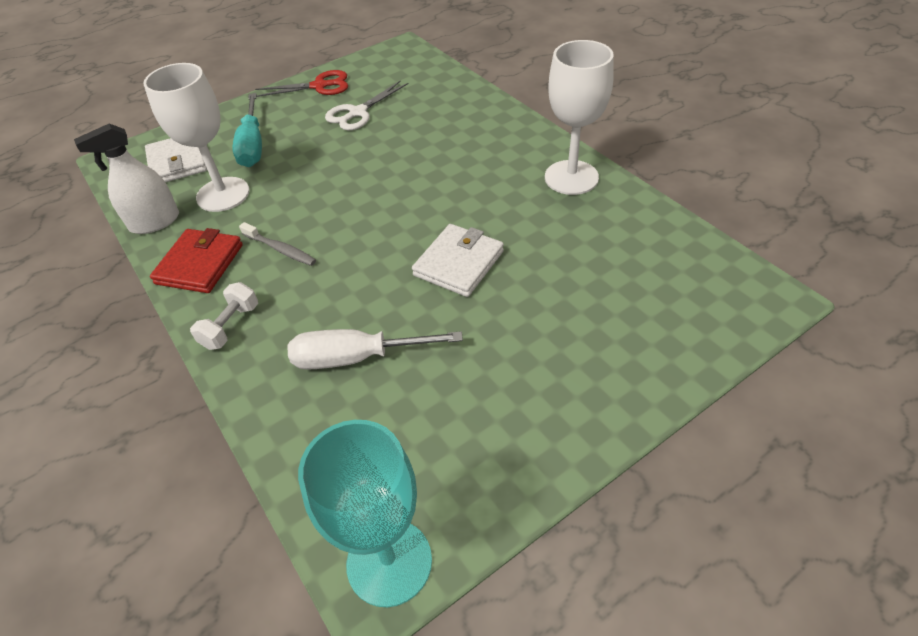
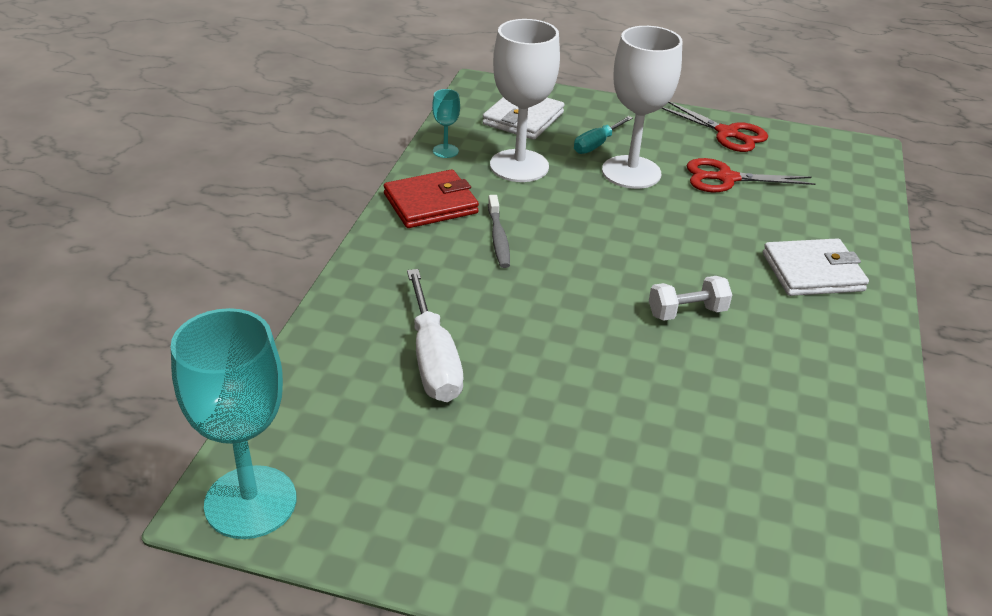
camera: 45 degrees right, 10 degrees down
(155, 222) = (445, 151): white spray bottle -> turquoise goblet
(231, 326) = (387, 262): white dumbbell -> white dumbbell (687, 312)
(252, 145) = (597, 144): turquoise screwdriver -> turquoise screwdriver, size x0.62
(357, 357) = (433, 359): white screwdriver -> white screwdriver turned 150 degrees counterclockwise
(358, 113) = (726, 178): white scissors -> red scissors
(459, 263) = (617, 363): white wallet -> white wallet (812, 272)
(571, 177) = (849, 385): white goblet -> white goblet (631, 172)

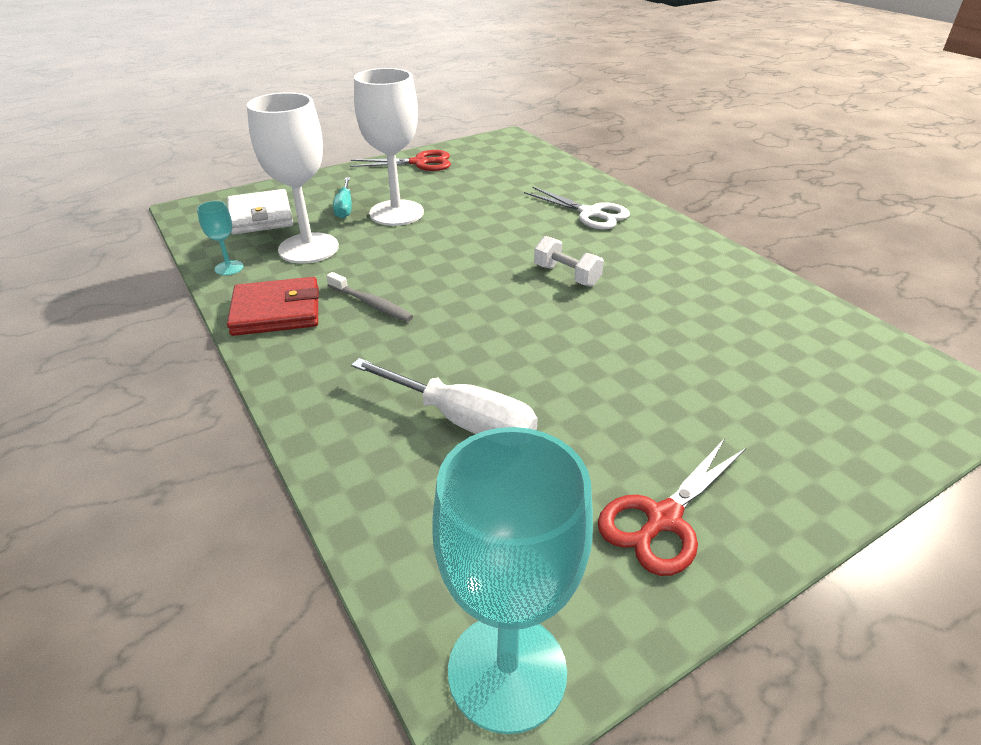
camera: 45 degrees left, 0 degrees up
(430, 204) = (276, 311): red wallet -> red wallet turned 60 degrees clockwise
(687, 312) = (566, 275): white dumbbell -> white dumbbell turned 75 degrees counterclockwise
(726, 178) = (461, 188): red scissors -> red scissors (663, 519)
(812, 272) = (590, 213): white wallet -> white scissors

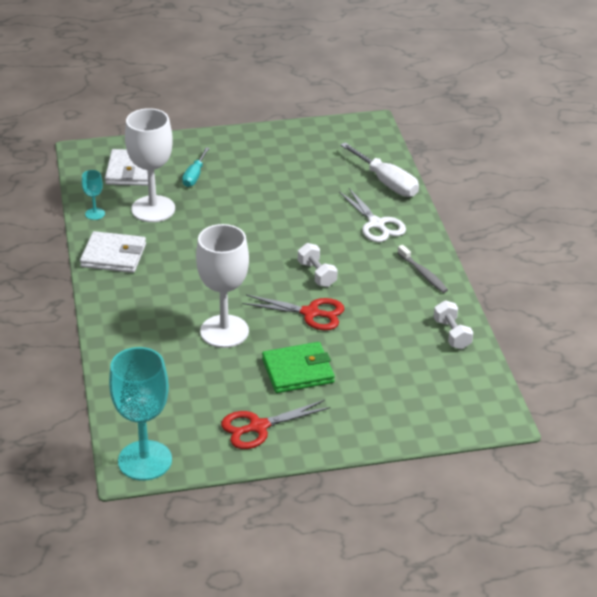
camera: 20 degrees right, 0 degrees up
(276, 311) = (113, 255): red wallet -> white wallet
(371, 304) = (174, 265): grey toothbrush -> grey toothbrush (423, 274)
(396, 213) = (230, 190): white goblet -> white goblet (224, 331)
(419, 163) = (276, 139): red scissors -> red scissors (310, 313)
(461, 420) = (188, 352): white screwdriver -> white screwdriver (386, 182)
(646, 404) = (298, 371): none -> green wallet
(790, 305) = (452, 334): none -> white dumbbell

